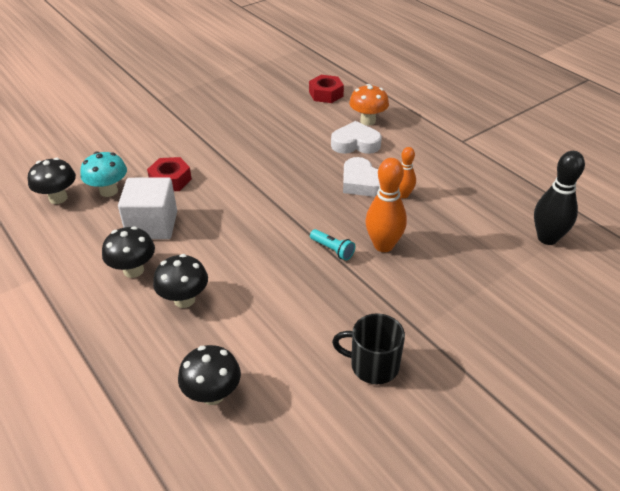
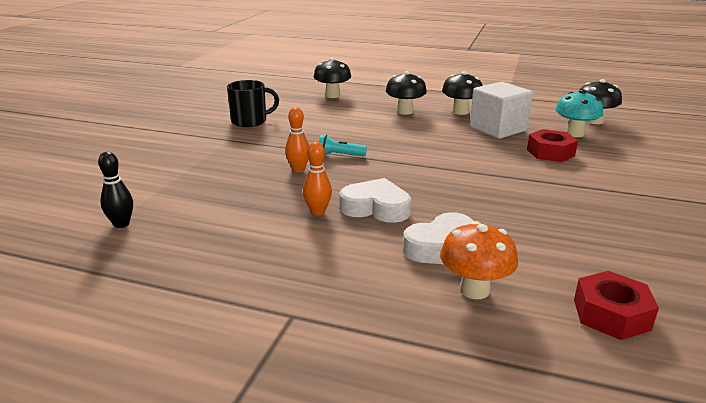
camera: 145 degrees right, 15 degrees down
(383, 245) = (298, 170): orange bowling pin -> orange bowling pin, size x0.59
(547, 238) = (121, 224): black bowling pin -> black bowling pin, size x0.59

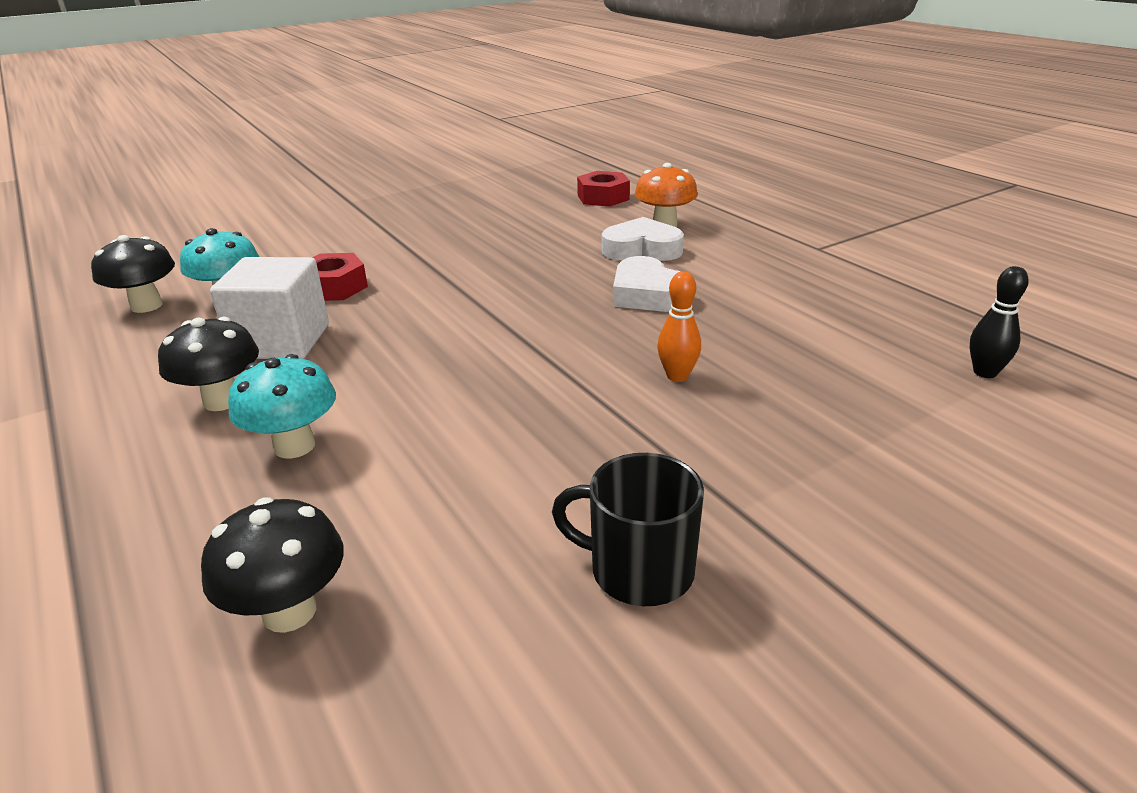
camera: 140 degrees left, 5 degrees up
(318, 212) = (717, 310): orange bowling pin -> none
(340, 155) = (584, 380): turquoise flashlight -> none
(405, 111) = (294, 446): black mushroom -> turquoise mushroom

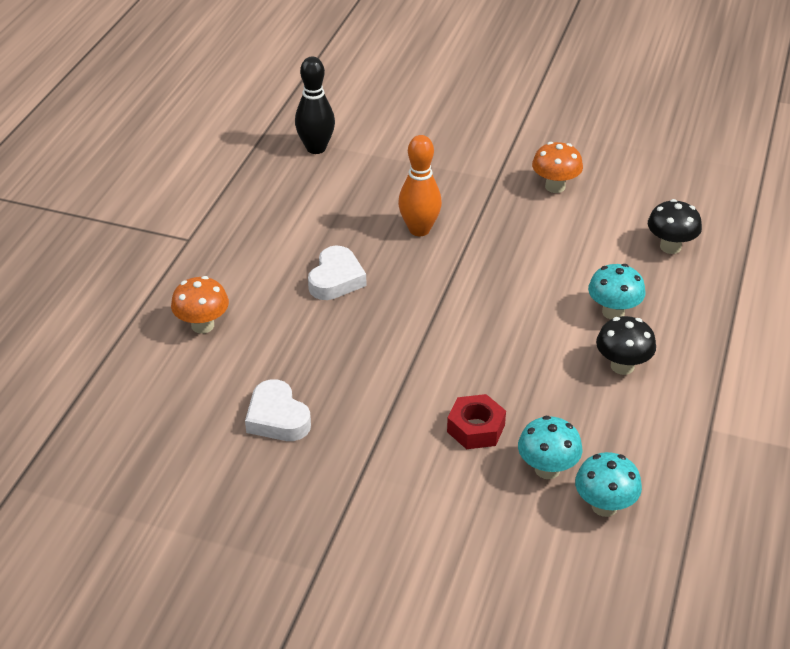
camera: 130 degrees left, 10 degrees up
(146, 306) = (604, 506): black mushroom -> turquoise mushroom
(281, 341) = (556, 394): white cube -> none
(603, 197) = (161, 392): red nut -> none
(639, 570) = (555, 186): black mug -> orange mushroom
(642, 249) = (264, 314): white heart -> white heart (277, 418)
(677, 376) = (419, 230): orange bowling pin -> orange bowling pin, size x1.70
(985, 372) = (316, 148): black bowling pin -> black bowling pin, size x1.70

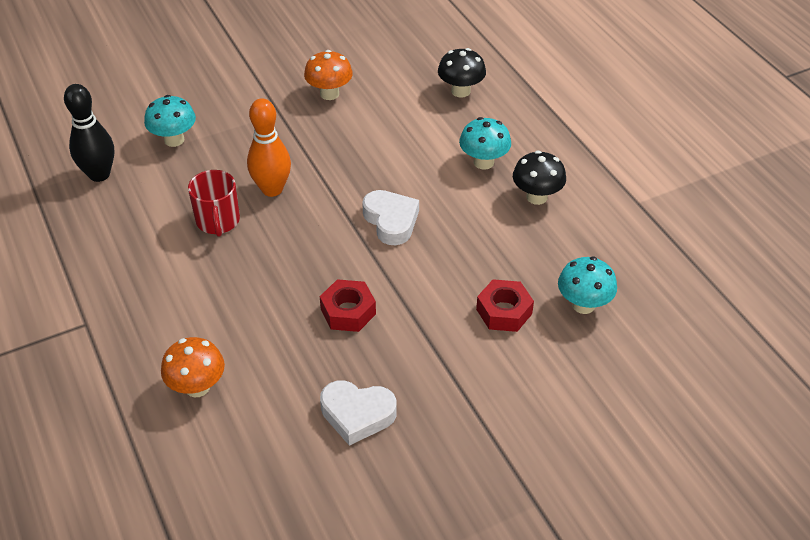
camera: 45 degrees left, 5 degrees up
(336, 279) = (258, 271): white heart -> white heart (391, 221)
(353, 228) = (218, 221): none -> red mug
(361, 347) = (348, 311): none -> red nut
(604, 506) = (646, 302): turquoise mushroom -> turquoise mushroom (174, 140)

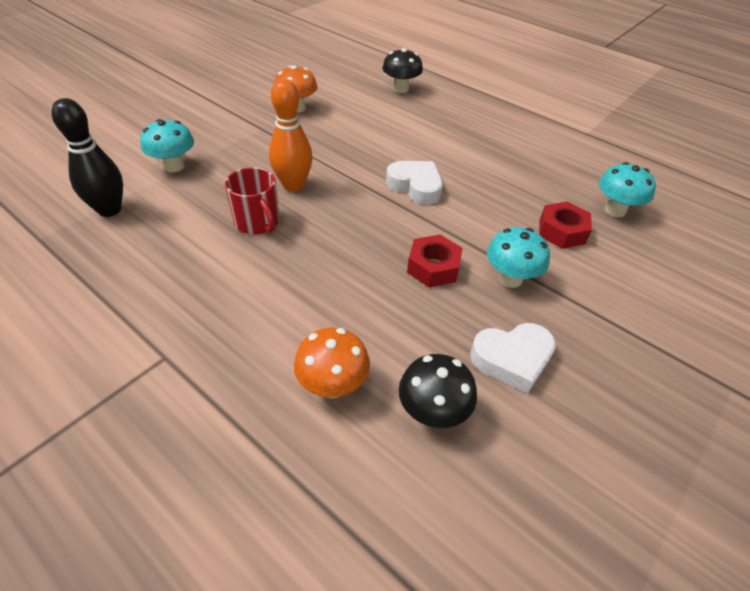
camera: 25 degrees left, 0 degrees up
(483, 162) = (455, 130): turquoise mushroom -> turquoise mushroom (510, 279)
(536, 197) = (514, 145): black mushroom -> black mushroom (432, 412)

